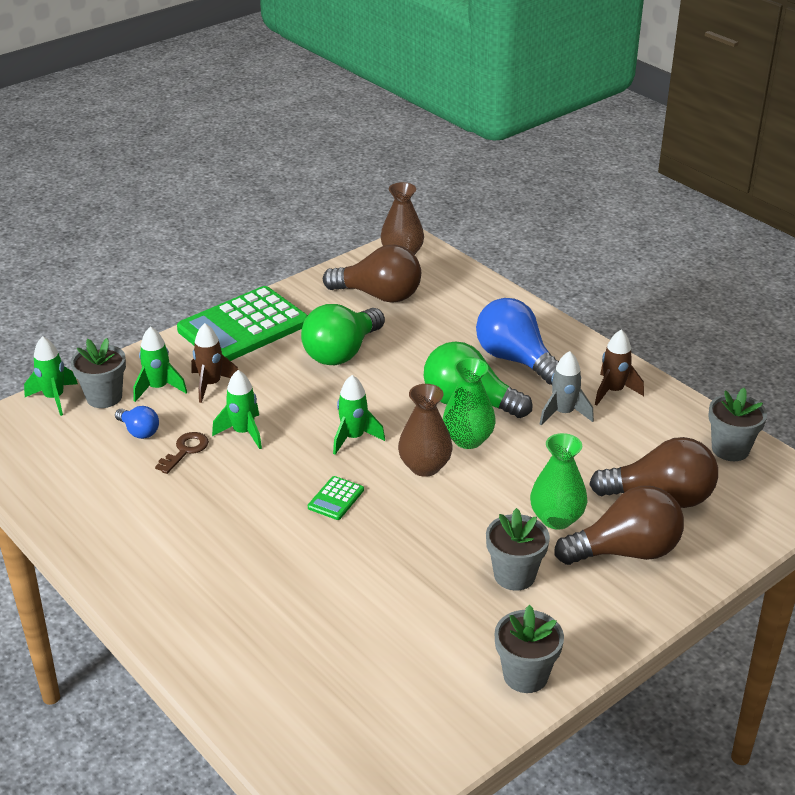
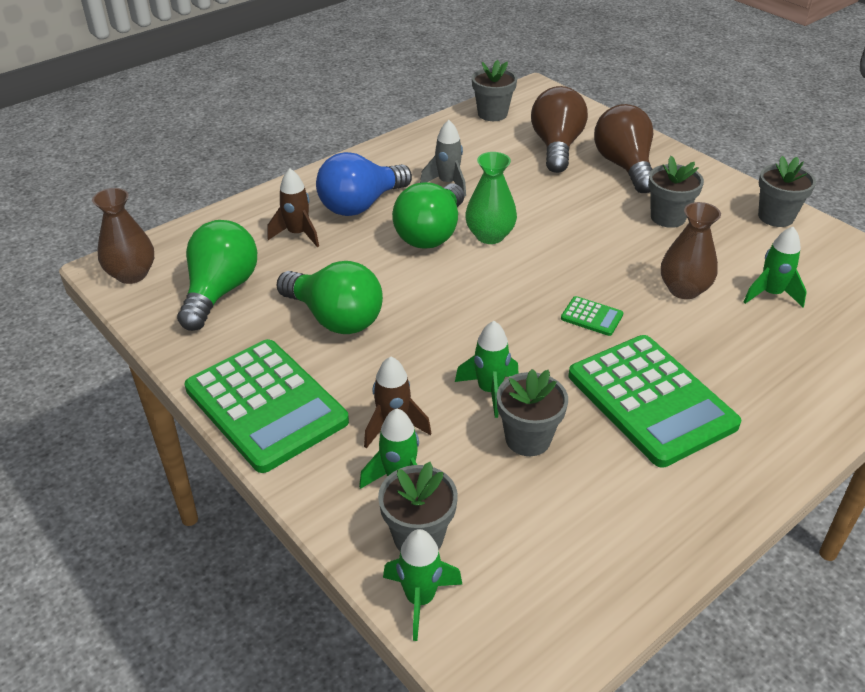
camera: 90 degrees left, 5 degrees up
(139, 431) = (493, 488): blue light bulb -> none
(185, 451) = (528, 439): brown key -> grey flower pot
(218, 525) = (651, 400): none -> green calculator
(353, 438) = (493, 307): green rocket -> green rocket (771, 294)
(379, 295) = (220, 291): brown light bulb -> green light bulb
(425, 466) = (533, 261): brown vase -> brown vase (684, 289)
(556, 518) = (592, 194): green vase -> none
(613, 391) = (415, 157): brown rocket -> brown rocket (297, 234)

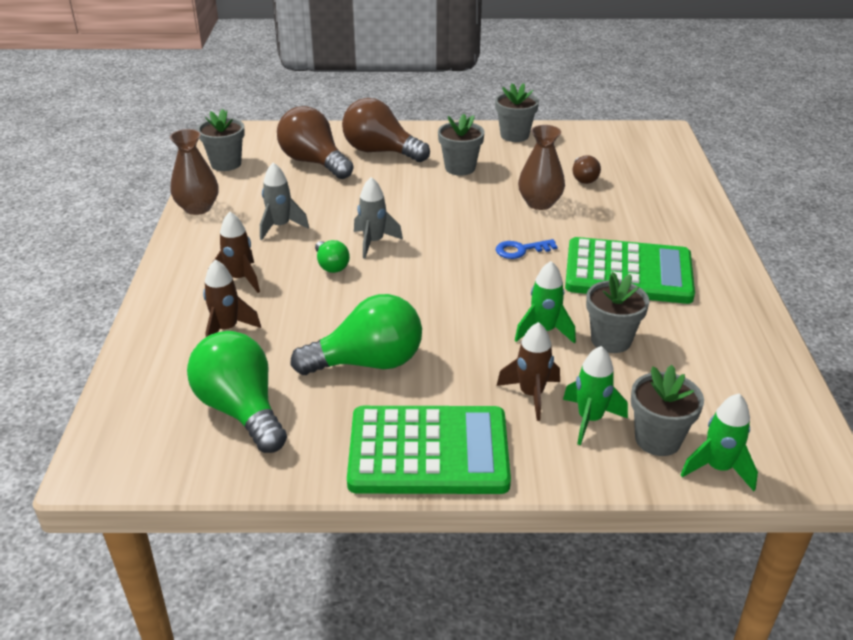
camera: 50 degrees left, 5 degrees down
(132, 274) = (130, 456): brown vase -> brown vase (198, 208)
(361, 205) = (240, 279): blue light bulb -> brown rocket
(431, 234) = (331, 266): green light bulb -> green light bulb, size x0.50
(490, 235) = (373, 242): green vase -> grey rocket
(591, 317) = (521, 250): green calculator -> blue key
(771, 294) = (583, 178): green rocket -> brown light bulb

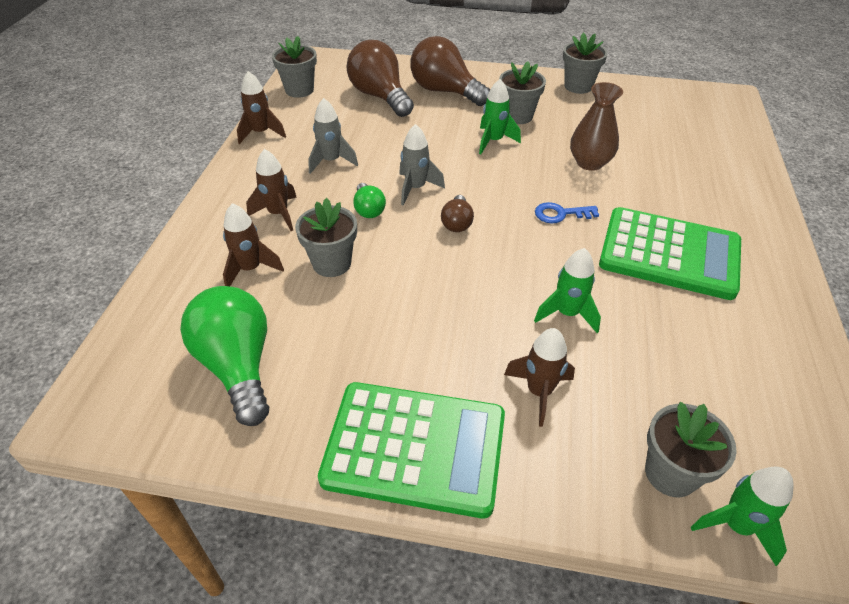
camera: 10 degrees right, 10 degrees up
(198, 208) = (261, 133): brown vase -> brown rocket
(368, 363) = (377, 327): green light bulb -> none
(583, 178) = (639, 140): brown light bulb -> brown light bulb (457, 223)
(589, 419) = (597, 434): green rocket -> green rocket (493, 141)
(611, 340) = (637, 335): grey flower pot -> grey flower pot (331, 263)

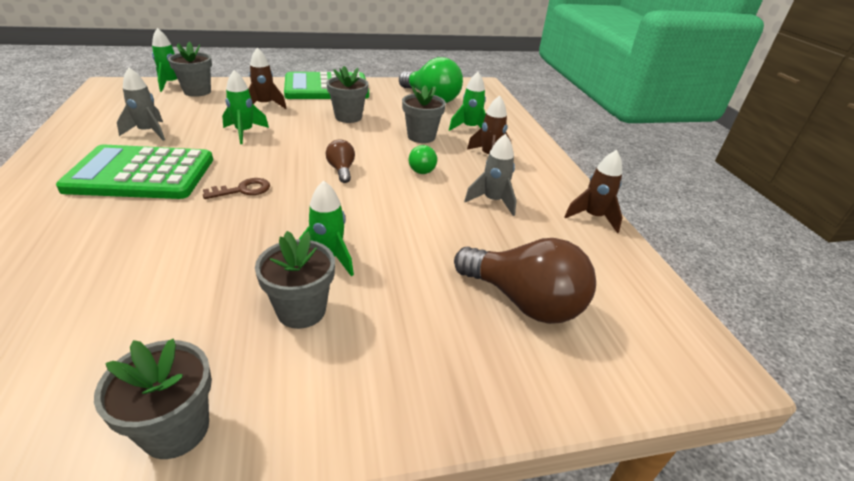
camera: 155 degrees right, 10 degrees down
(250, 269) = (470, 128): brown rocket -> green rocket
(299, 90) = (636, 287): grey flower pot -> grey flower pot (348, 117)
(368, 210) = (422, 169): green light bulb -> green light bulb turned 135 degrees counterclockwise
(415, 188) = (393, 190): grey rocket -> grey rocket (148, 132)
(445, 91) = (437, 339): brown light bulb -> none
(560, 214) = (243, 190): blue key -> brown key
(589, 163) = (197, 251): brown vase -> none

